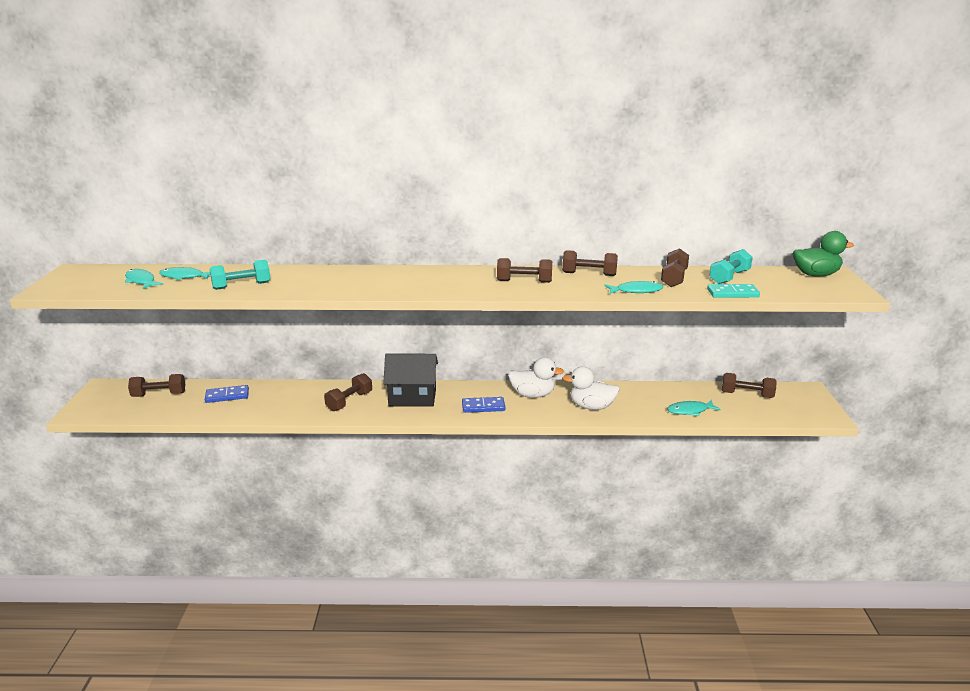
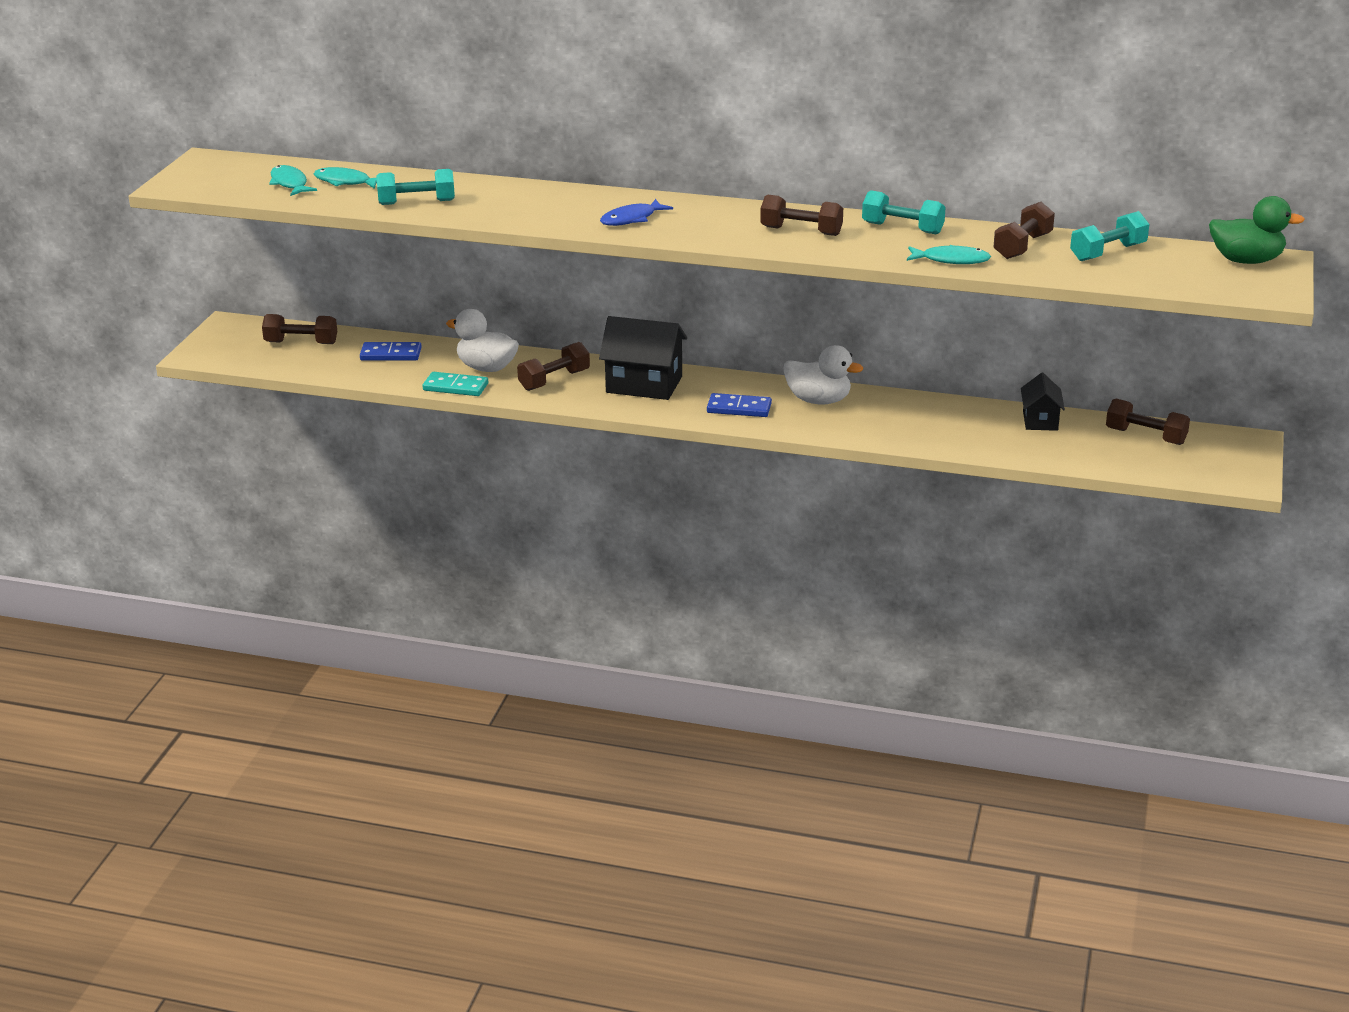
camera: 15 degrees right, 5 degrees up
(403, 284) = (631, 219): none -> blue fish
(589, 274) = (902, 228): brown dumbbell -> turquoise dumbbell
(591, 407) = (896, 426): white duck -> white duck (486, 368)
(677, 392) = (1040, 420): none -> black house
(690, 411) = (1040, 448): turquoise fish -> none
(732, 293) = (1089, 277): turquoise domino -> turquoise domino (455, 387)

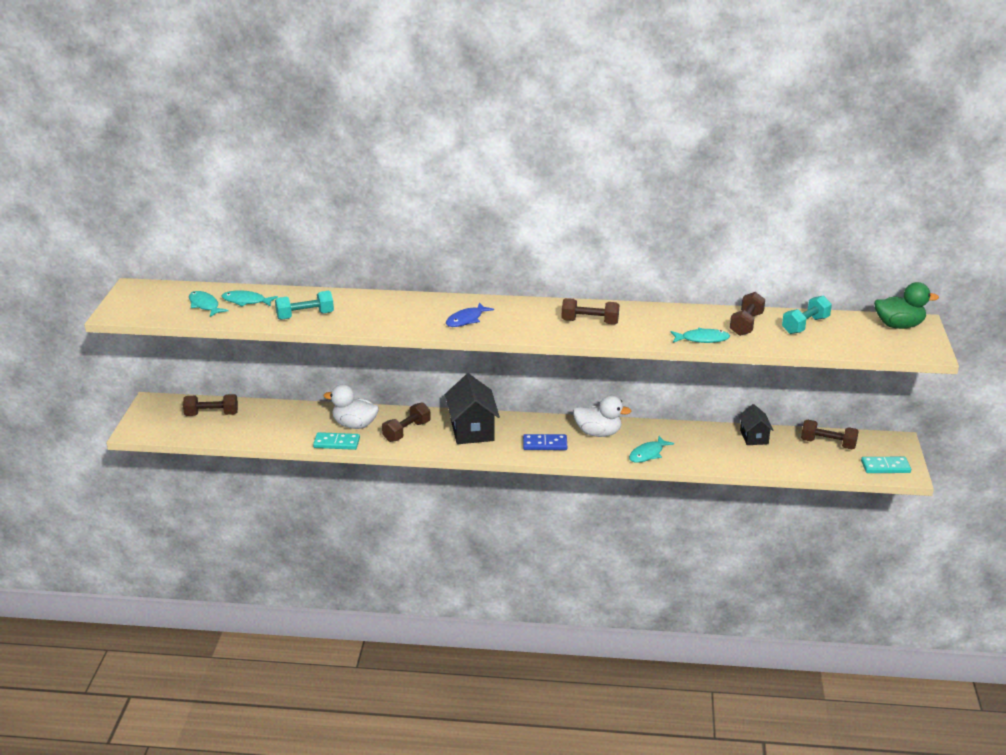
camera: 10 degrees left, 0 degrees up
(391, 354) = (281, 419): blue domino -> none
(644, 384) = (472, 430): black house -> black house turned 75 degrees clockwise
(880, 430) = (648, 454): none -> turquoise fish
(902, 228) = (659, 315): turquoise dumbbell -> none
(1219, 470) = (885, 467): none -> turquoise domino

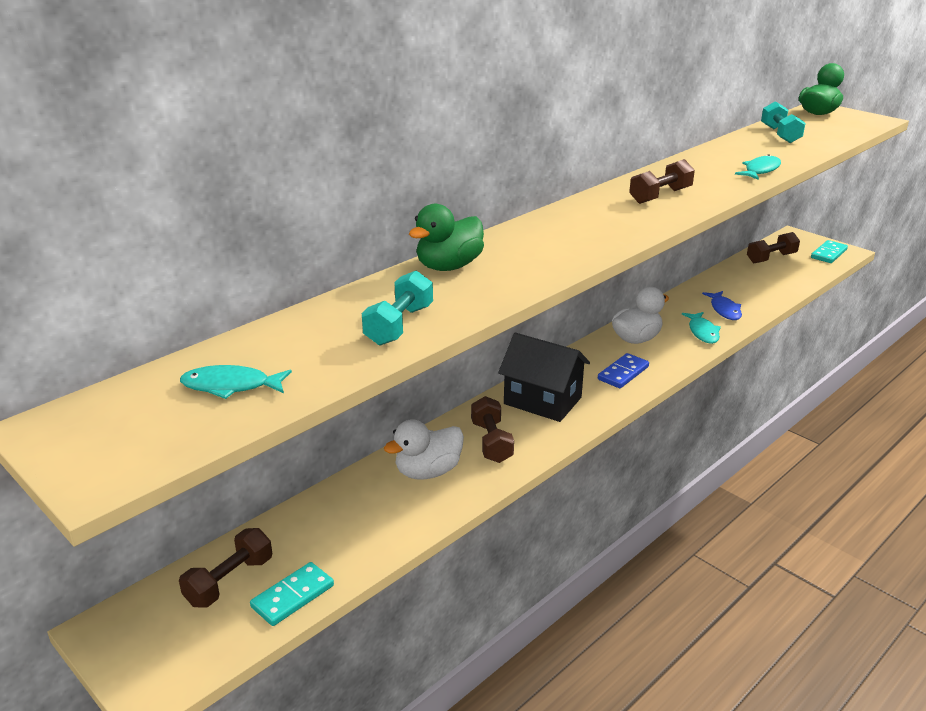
camera: 50 degrees left, 0 degrees up
(246, 301) = (280, 350): turquoise fish -> none
(336, 443) = (450, 503): turquoise domino -> turquoise domino (292, 596)
(387, 302) = (449, 266): none -> green duck
(466, 320) = (567, 243): blue fish -> blue fish (724, 310)
(746, 324) = (751, 149): brown dumbbell -> none
(754, 437) = (727, 279): black house -> none

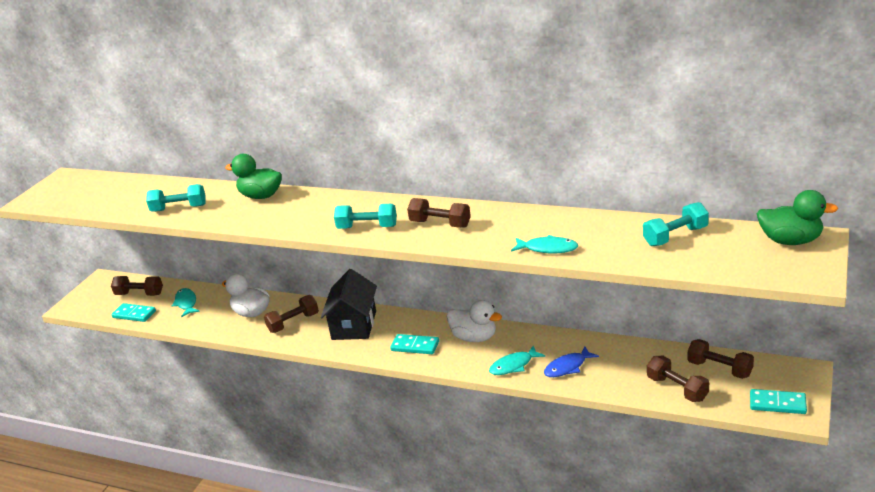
camera: 70 degrees right, 0 degrees up
(231, 386) = (104, 195): turquoise fish -> turquoise fish (186, 303)
(623, 373) = (415, 346): blue domino -> turquoise domino
(626, 225) = (367, 227): none -> turquoise dumbbell
(787, 278) = (677, 388): none -> brown dumbbell

